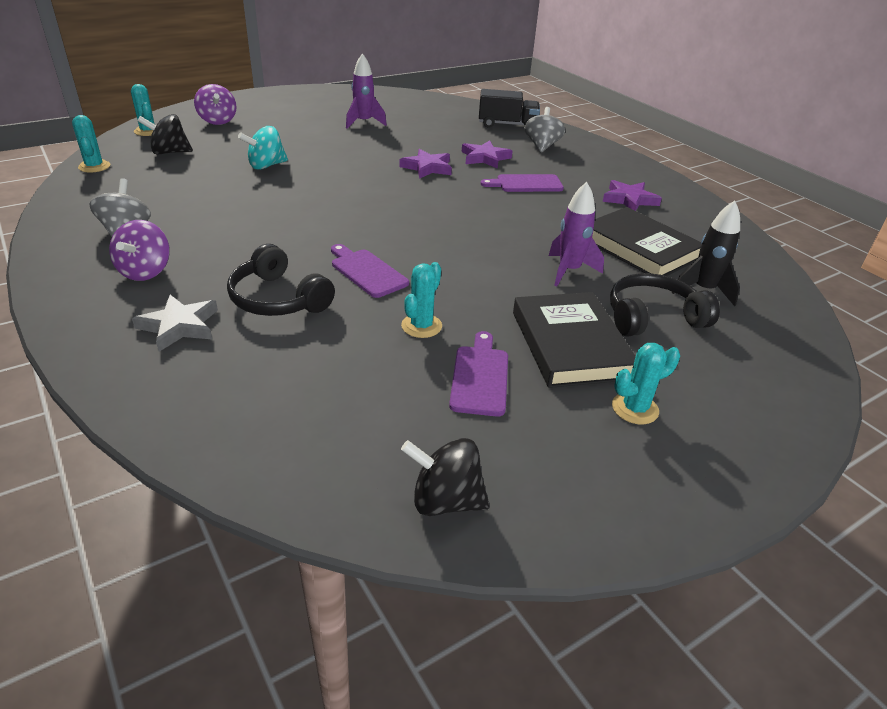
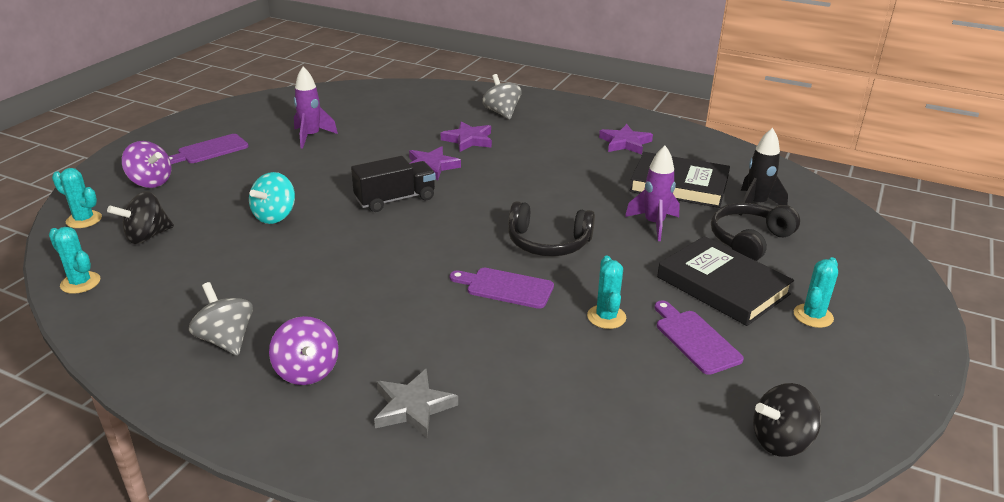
camera: 30 degrees left, 5 degrees down
(278, 299) = (465, 344): black headphones -> black headphones (548, 243)
(507, 125) = (447, 99): black truck -> black truck (395, 199)
(526, 184) = (532, 155): purple cutting board -> purple cutting board (210, 150)

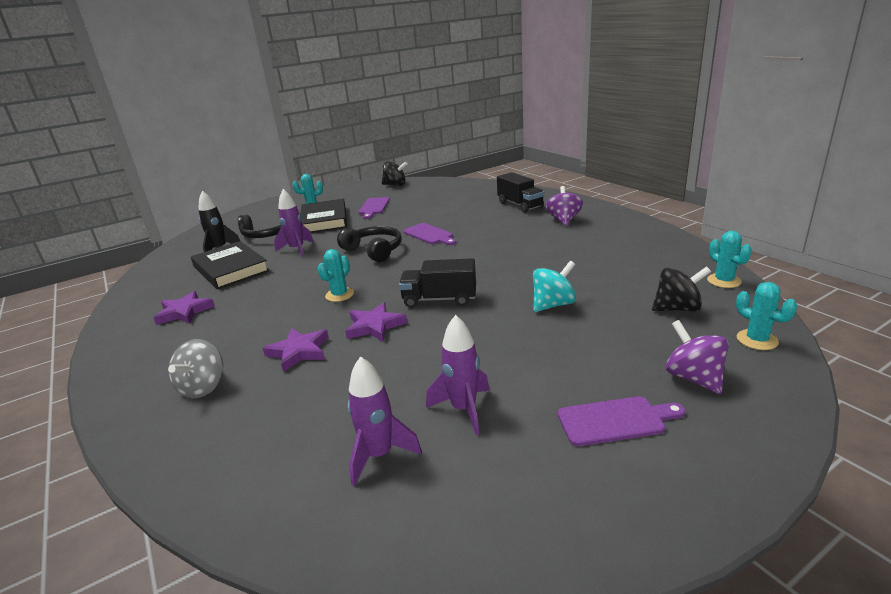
camera: 145 degrees left, 5 degrees down
(226, 340) = (606, 236): grey spinning top -> none
(346, 112) = (379, 455): none -> purple rocket
(413, 407) = (520, 205): grey star -> black truck
(606, 317) = (398, 218): turquoise cactus -> turquoise cactus (339, 295)

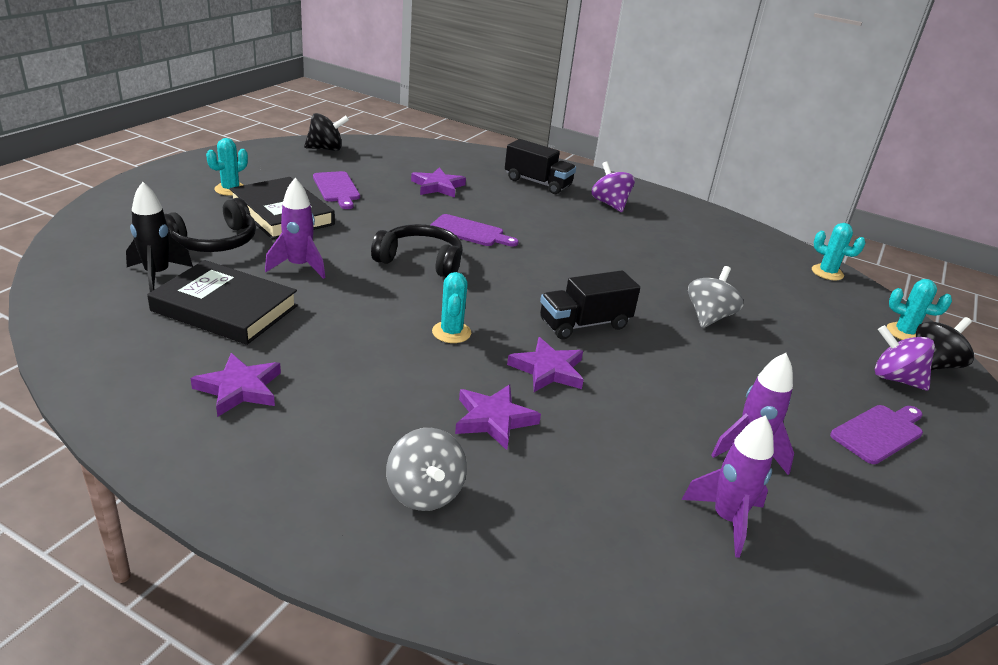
camera: 35 degrees left, 5 degrees up
(442, 206) = (438, 186): none -> purple star
(553, 305) = (709, 317): turquoise spinning top -> grey spinning top
(677, 308) = (819, 308): black spinning top -> black spinning top (933, 365)

